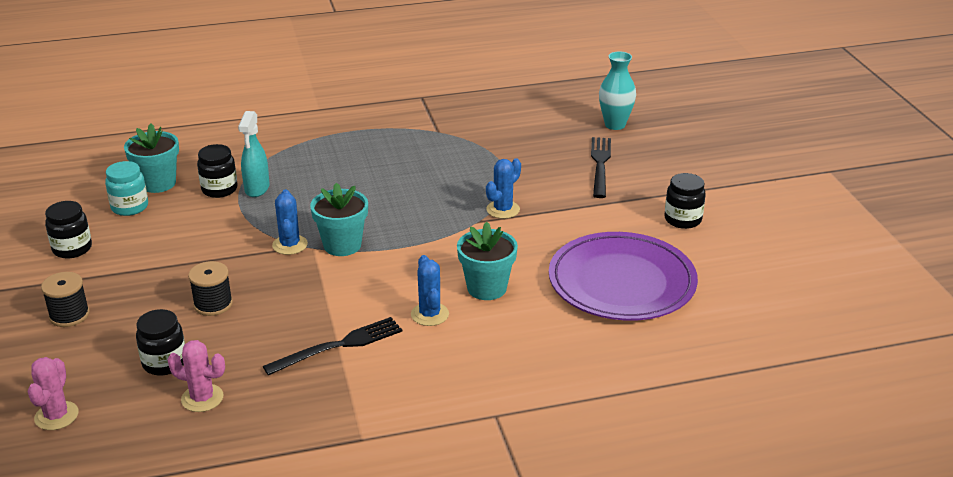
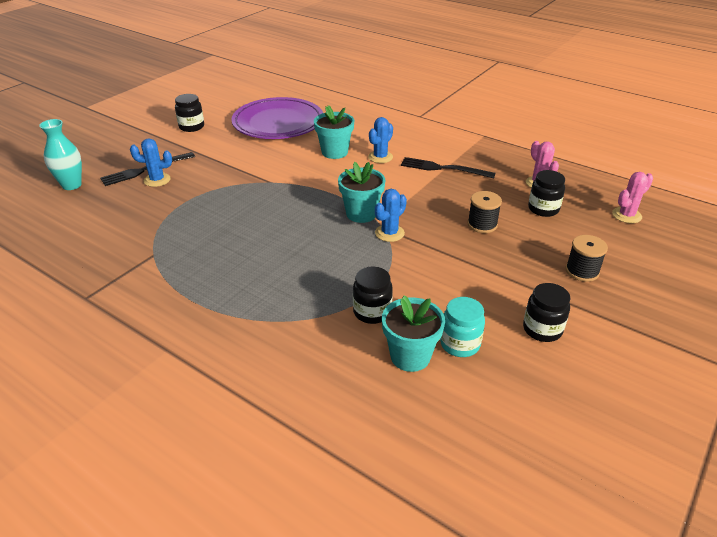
camera: 130 degrees left, 5 degrees up
(257, 189) = (346, 292): turquoise spray bottle -> none
(503, 209) = (246, 179): blue cactus -> blue cactus (157, 180)

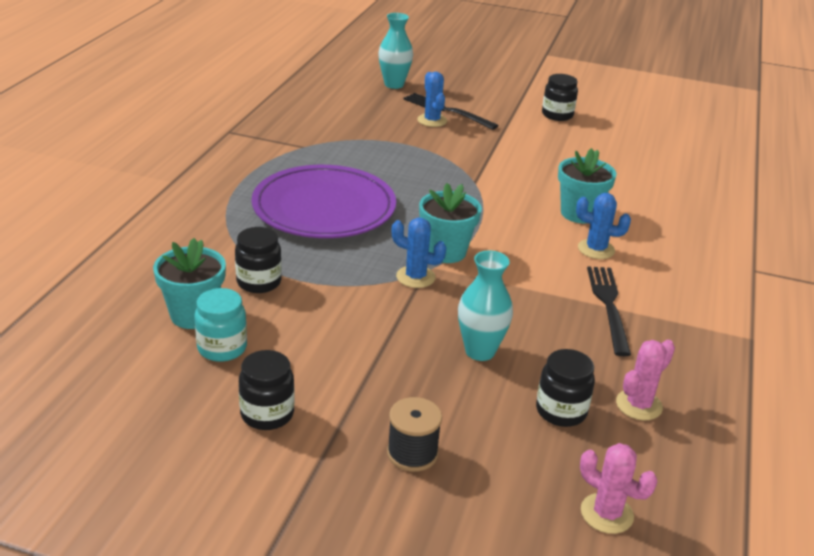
camera: 70 degrees right, 5 degrees down
(278, 123) = (618, 164): purple plate -> purple plate (324, 208)
(482, 224) = (480, 351): black spool -> turquoise vase

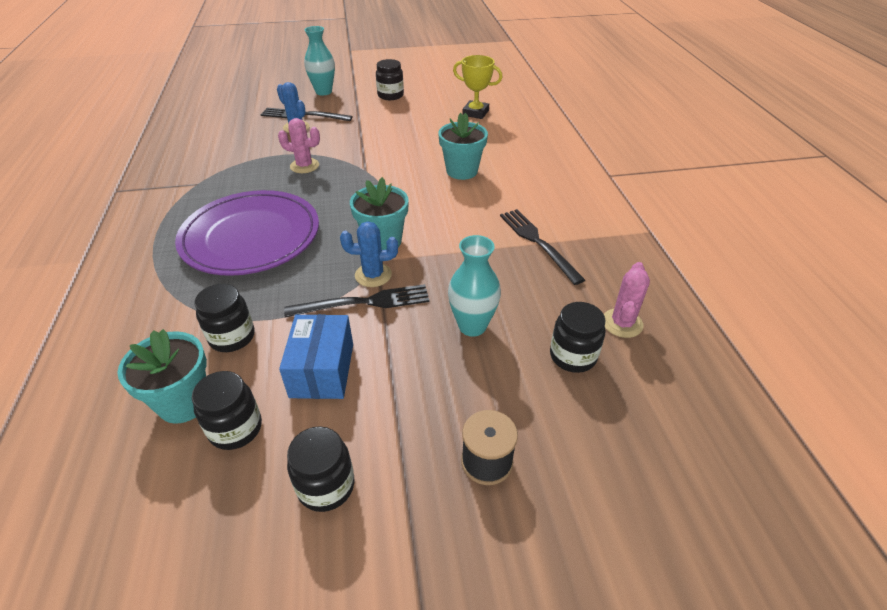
camera: 25 degrees left, 10 degrees up
(222, 348) = (235, 428): turquoise jar -> black jar
(318, 334) = (322, 370): none -> blue box
(391, 296) = (364, 302): none -> black fork
(394, 84) = (245, 105): turquoise vase -> turquoise vase (323, 92)
(596, 249) = (495, 197): blue cactus -> none
(606, 513) = (676, 441): pink cactus -> pink cactus (304, 166)
(643, 159) = (475, 113): none -> yellow trophy

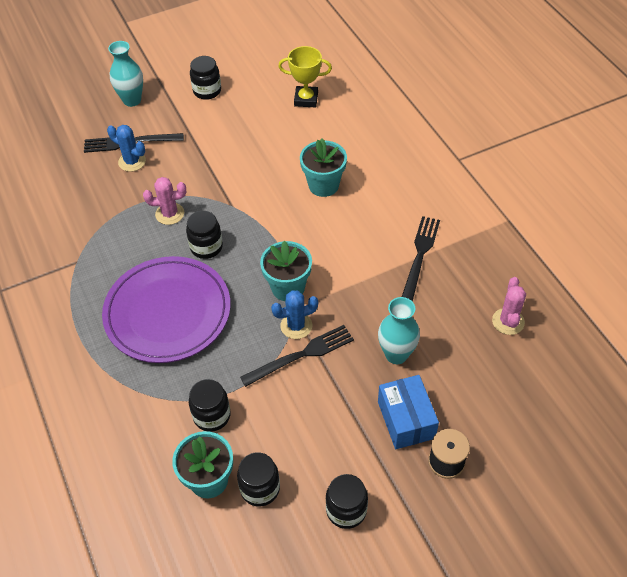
camera: 15 degrees left, 10 degrees up
(322, 370) = (298, 424): blue box -> blue box (406, 420)
(538, 242) = (420, 256): black fork -> black fork turned 60 degrees clockwise
(572, 356) = (479, 361): black jar -> black jar (206, 247)

